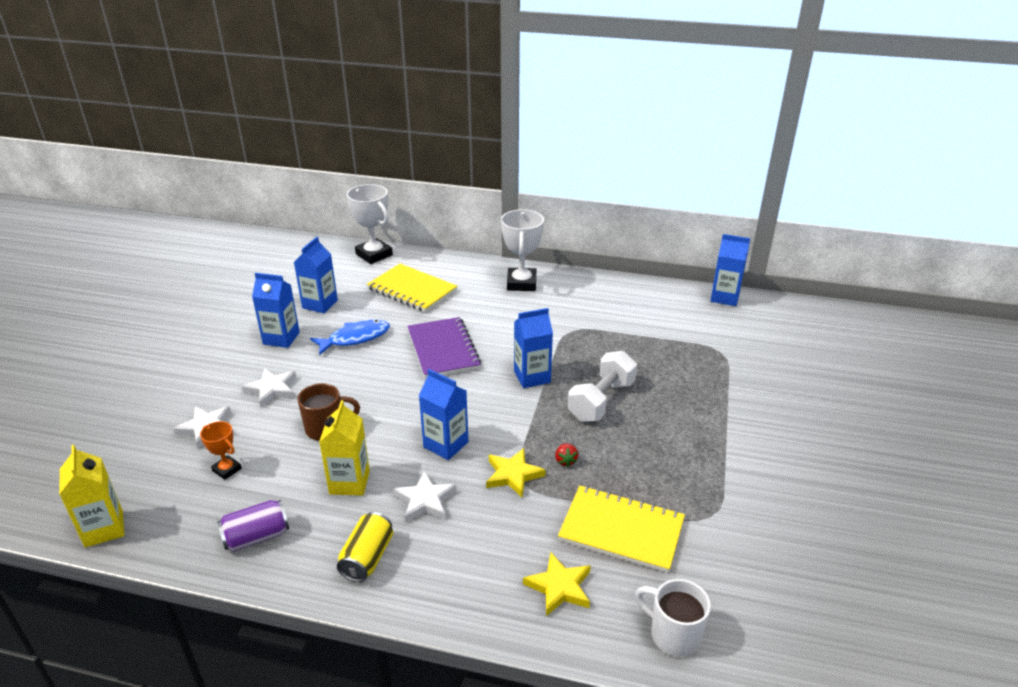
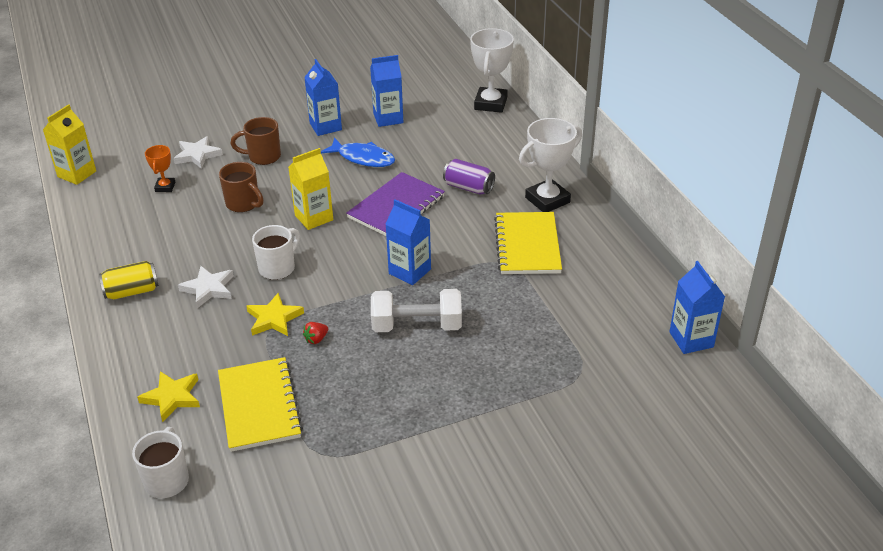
camera: 55 degrees right, 5 degrees up
(256, 537) = (115, 235): purple can -> purple can (468, 187)
(272, 389) = (263, 157): white star -> brown mug
(349, 482) = (197, 244): yellow carton -> yellow carton (314, 218)
(412, 290) = (462, 149): yellow notebook -> yellow notebook (527, 245)
(446, 444) = (278, 268): blue carton -> white mug

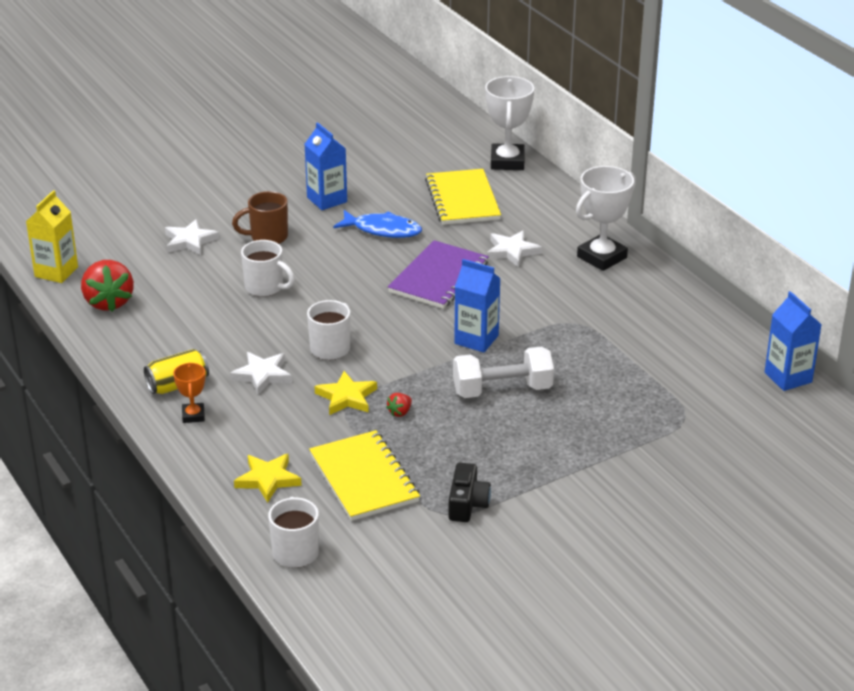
camera: 10 degrees left, 5 degrees down
(107, 206) = (108, 302): none -> red strawberry
(165, 187) = (167, 277): orange trophy -> orange trophy (193, 415)
(243, 204) = (265, 288): brown mug -> white mug
(314, 218) = (351, 295): yellow carton -> none
(345, 445) = (467, 504): none -> black camera
(388, 118) = (396, 186): blue carton -> none
(468, 187) = (512, 251): purple can -> white star
(527, 245) = (594, 303): yellow notebook -> yellow notebook (462, 199)

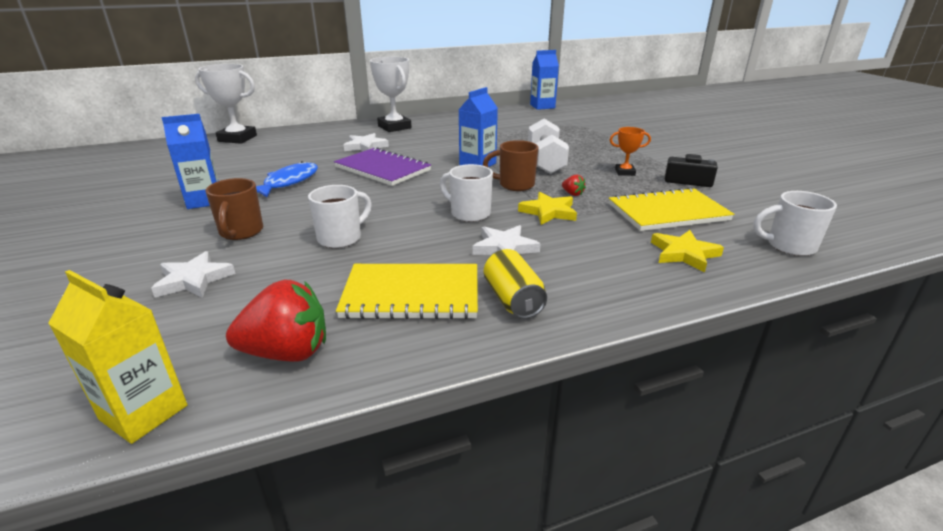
camera: 80 degrees left, 5 degrees down
(193, 415) = (576, 291): orange trophy -> orange trophy (625, 172)
(416, 371) = (515, 185): none -> brown mug
(462, 199) = (274, 154): yellow notebook -> yellow notebook (411, 294)

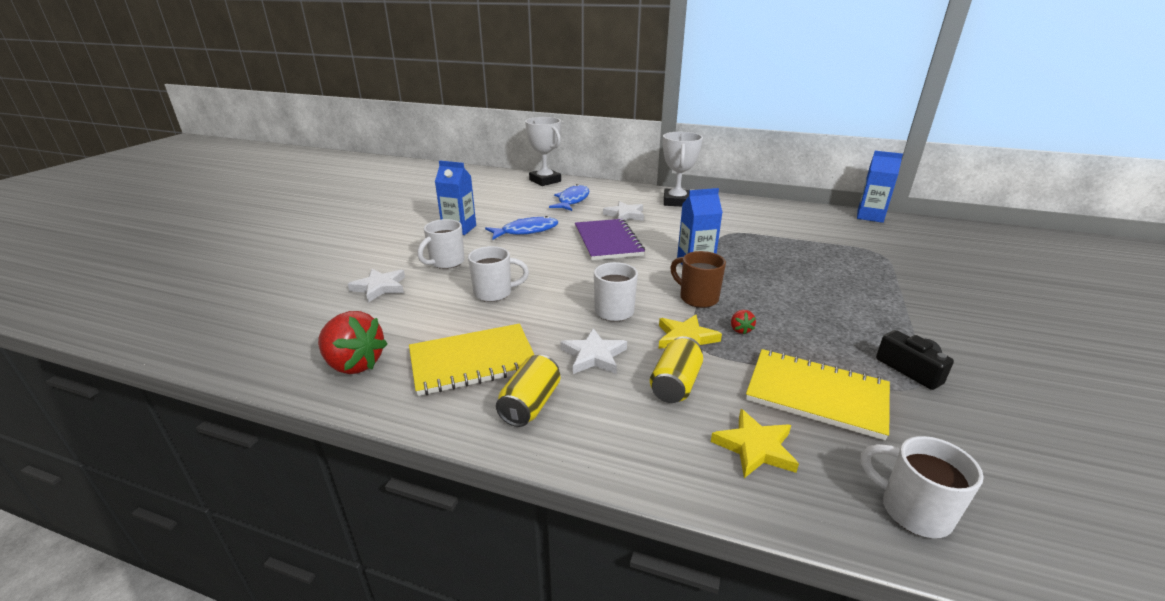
camera: 40 degrees right, 0 degrees up
(144, 412) = (258, 362): yellow carton -> none
(241, 232) = (446, 262): brown mug -> white mug
(295, 147) = (572, 200): none -> blue fish
(411, 294) = (473, 361): yellow notebook -> yellow notebook turned 60 degrees counterclockwise
(545, 162) = (768, 284): white dumbbell -> none
(587, 241) = (675, 384): none -> yellow can
(625, 172) = (842, 328): orange trophy -> none

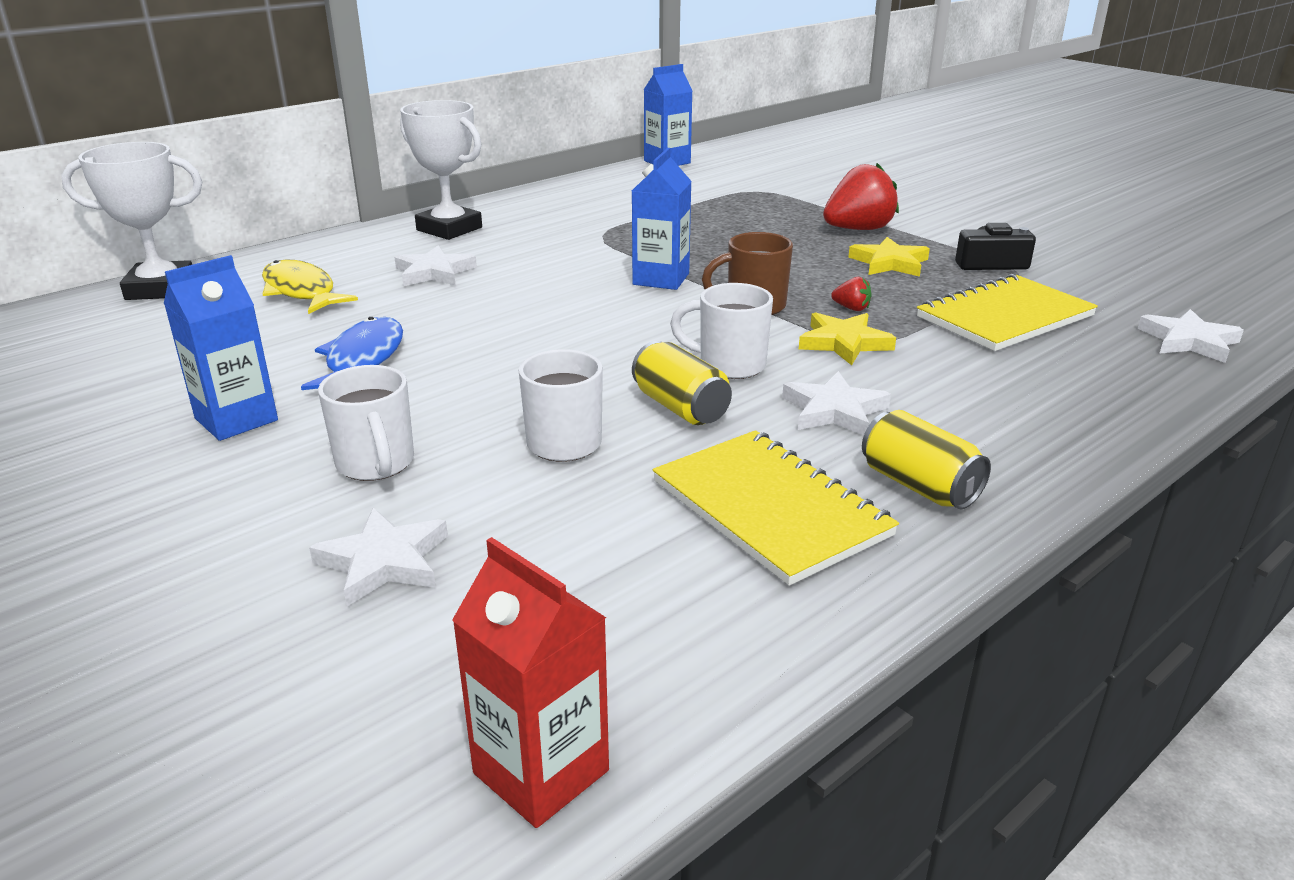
camera: 60 degrees left, 0 degrees up
(264, 359) = (541, 772): none -> red carton
(354, 364) = (674, 638): red strawberry -> red strawberry (858, 229)
(473, 361) = (769, 508): yellow notebook -> yellow notebook turned 45 degrees counterclockwise
(572, 200) = (301, 291): blue fish -> yellow fish
(607, 241) = (509, 310): purple notebook -> none
(675, 384) = (938, 379): yellow can -> yellow can (680, 407)
(755, 447) = (1076, 375): yellow star -> yellow star (889, 263)
(912, 510) = (1188, 341): white mug -> white star

